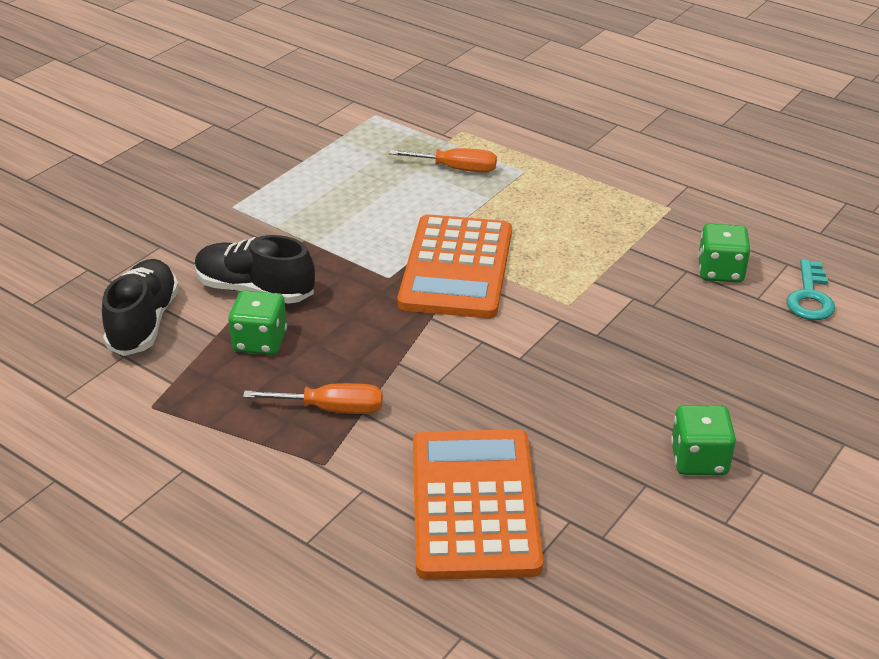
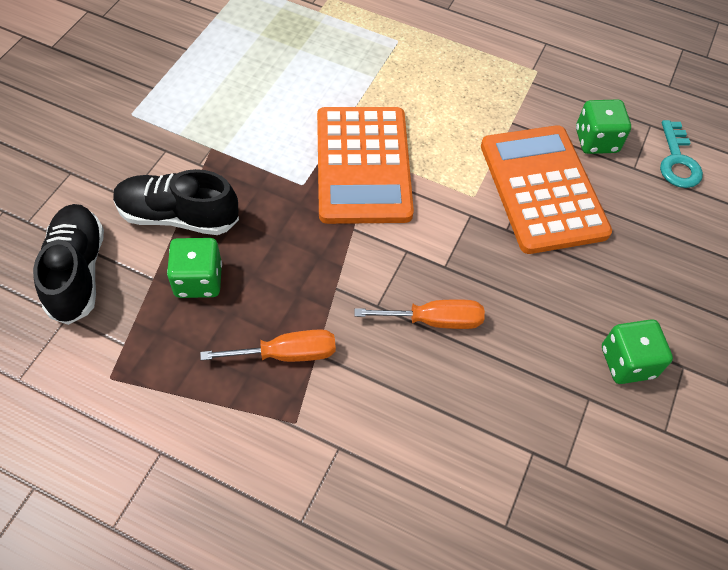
camera: 15 degrees left, 20 degrees up
(456, 169) = (335, 44): orange screwdriver -> orange screwdriver (434, 320)
(474, 504) = (444, 448): orange calculator -> orange calculator (542, 189)

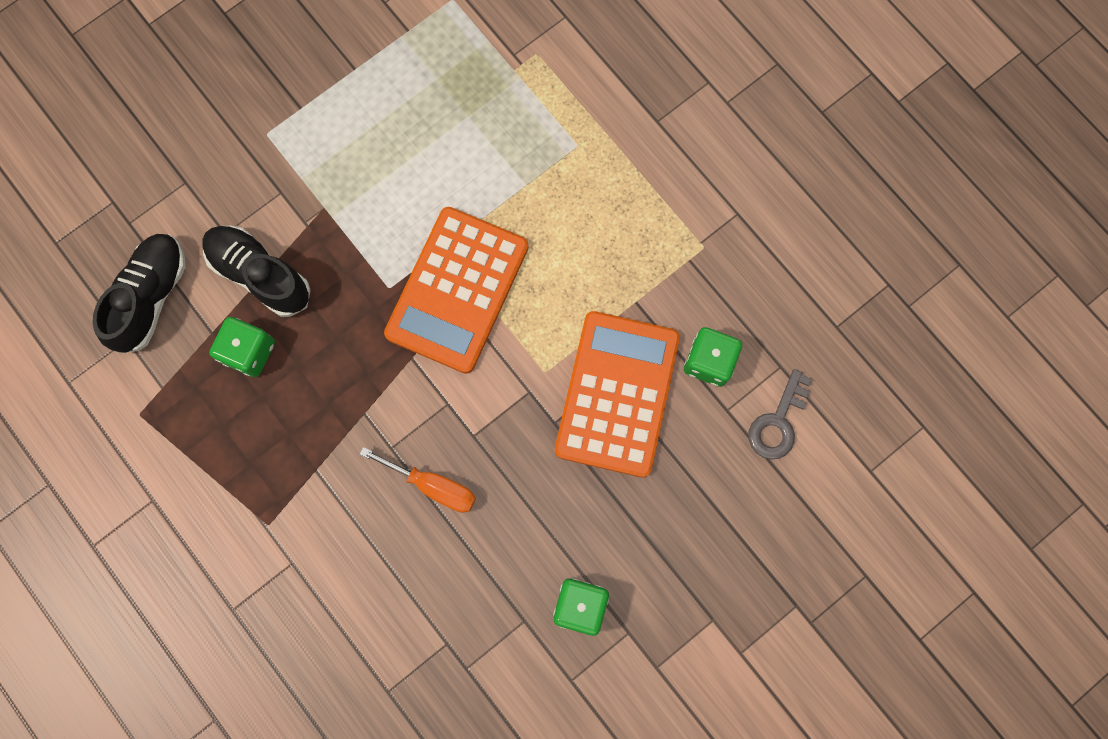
camera: 30 degrees right, 20 degrees up
(287, 354) = (290, 459): orange screwdriver -> none
(677, 161) = (777, 422): turquoise key -> grey key

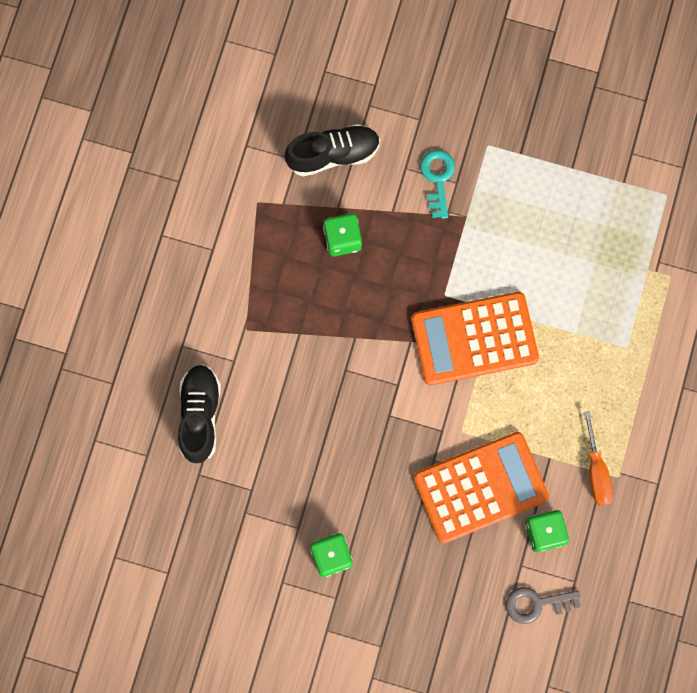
camera: 55 degrees right, 0 degrees up
(260, 275) = (395, 209): black shoe -> black shoe (200, 415)
(262, 208) = (438, 178): none -> turquoise key
(433, 486) = (340, 412): orange screwdriver -> orange screwdriver (596, 471)

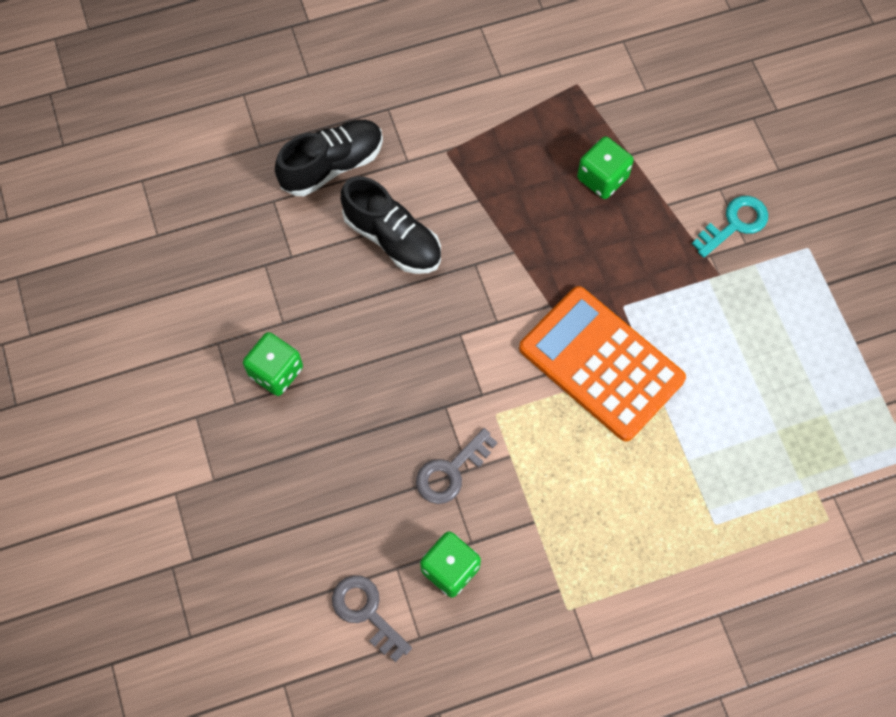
camera: 55 degrees right, 10 degrees down
(333, 154) = (678, 117): black shoe -> black shoe (393, 239)
(480, 487) = (451, 471): orange calculator -> grey key
(596, 471) = (556, 581): orange screwdriver -> none

